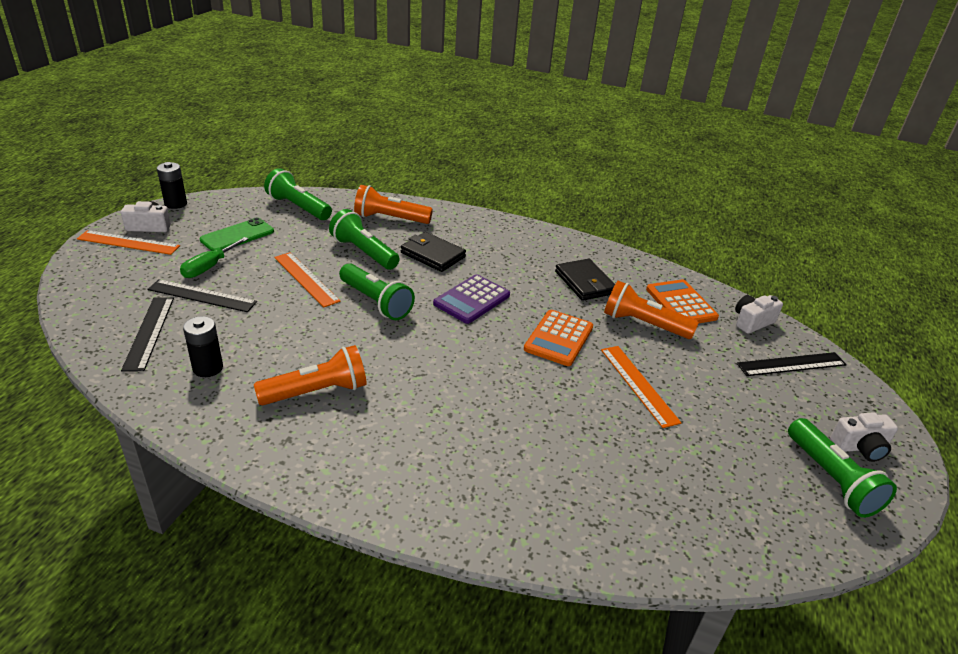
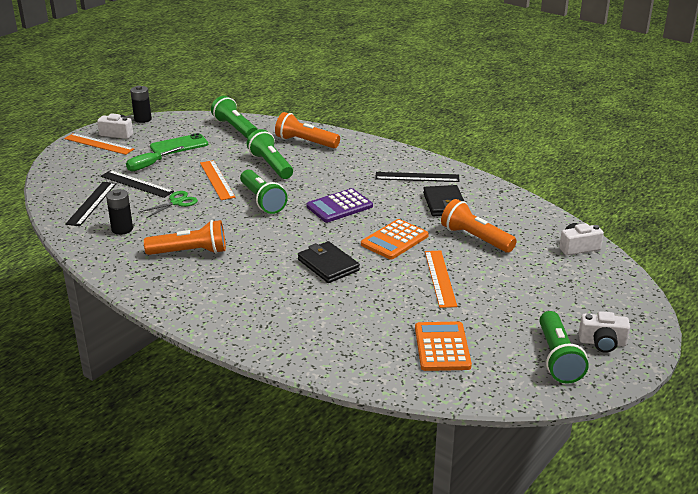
camera: 20 degrees right, 5 degrees down
(267, 317) = (176, 202): none -> green scissors
(433, 255) = (326, 172): black wallet -> black wallet (328, 265)
(681, 303) = (521, 227): orange calculator -> orange calculator (442, 347)
(791, 364) = (589, 281): black ruler -> black ruler (417, 177)

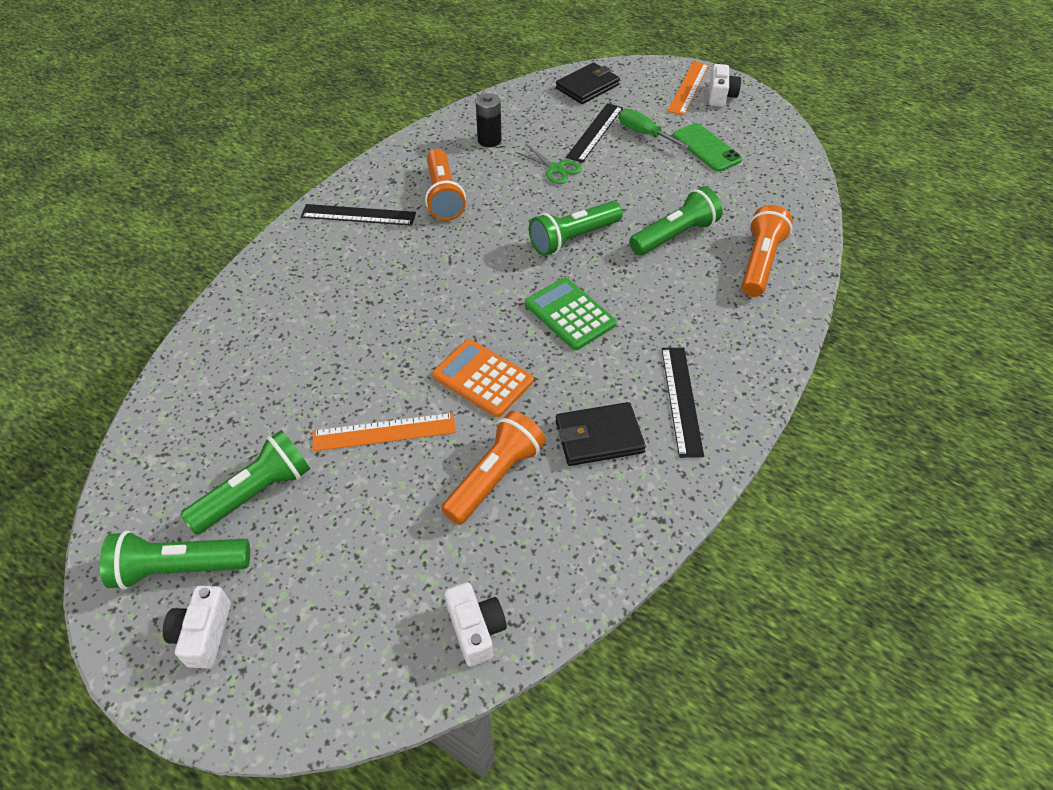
camera: 85 degrees right, 20 degrees up
(92, 203) = (543, 110): black ruler -> black ruler (358, 215)
(143, 119) = (771, 107): black battery -> none
(217, 180) = (621, 193): orange ruler -> none
(235, 128) = (777, 188): green flashlight -> green flashlight (256, 493)
(328, 265) = (417, 314): black wallet -> black wallet (587, 87)
(339, 206) = (569, 314): purple calculator -> green calculator
(442, 347) = (226, 434): orange calculator -> none

